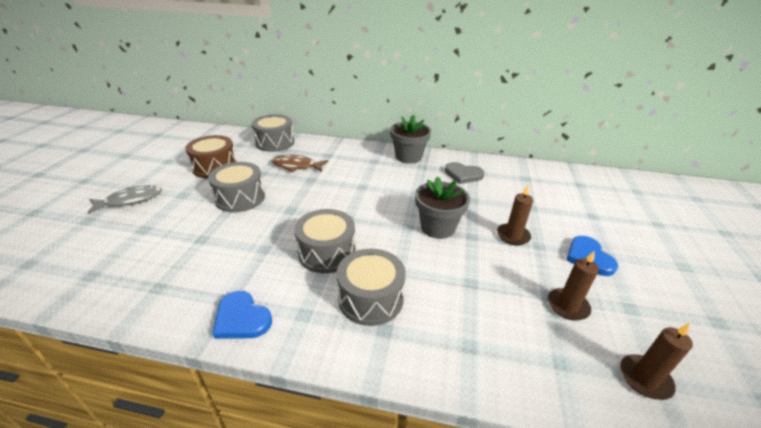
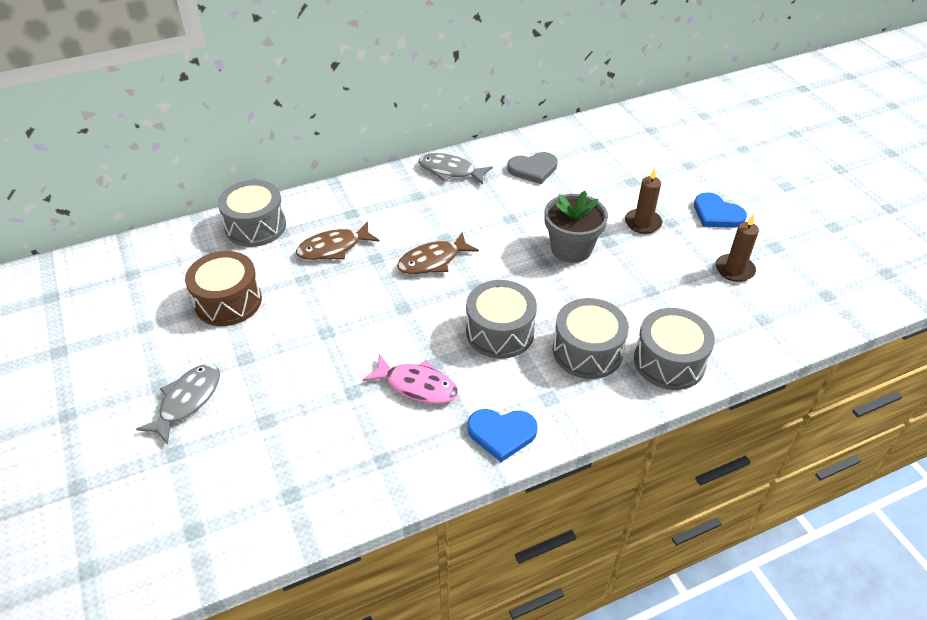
camera: 35 degrees left, 10 degrees up
(237, 256) = (417, 386): none -> pink fish
(240, 198) = (324, 324): grey drum -> grey drum (669, 362)
(339, 194) = (433, 261): none -> brown fish
(408, 157) = (450, 171): grey flower pot -> grey fish
(645, 378) = (817, 299): brown candle -> none

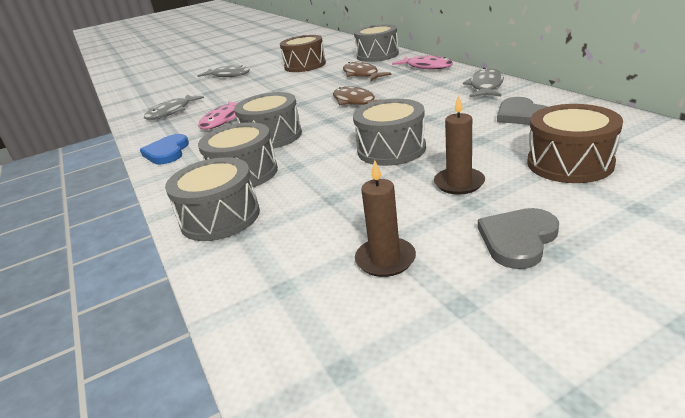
camera: 90 degrees right, 15 degrees down
(337, 459) = (171, 112): none -> grey fish
(351, 195) = (426, 67): none -> pink fish
(571, 249) = (391, 149): grey flower pot -> grey drum
(627, 171) = (569, 163): none -> brown drum
(717, 214) = (518, 239): blue heart -> grey heart

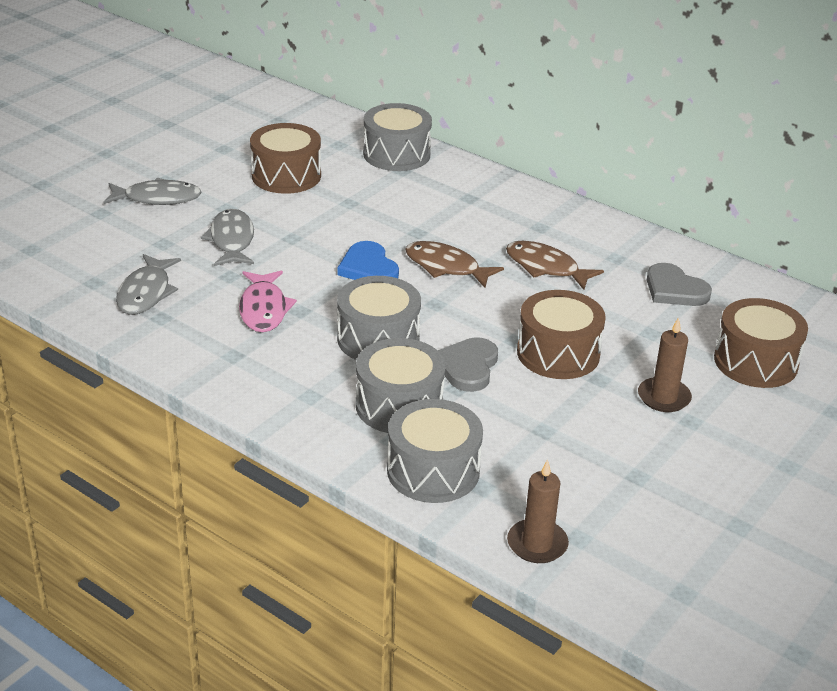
camera: 30 degrees left, 5 degrees up
(167, 152) = (240, 377): blue heart -> blue heart (368, 268)
(362, 75) = (408, 204): brown fish -> brown fish (546, 267)
(385, 259) = (650, 494): brown candle -> brown candle (537, 544)
(391, 149) = (558, 353): grey drum -> brown drum
(426, 67) = (497, 189): pink fish -> none
(485, 86) = (605, 235): grey fish -> grey fish (232, 240)
(518, 239) = (751, 457): grey heart -> grey heart (467, 367)

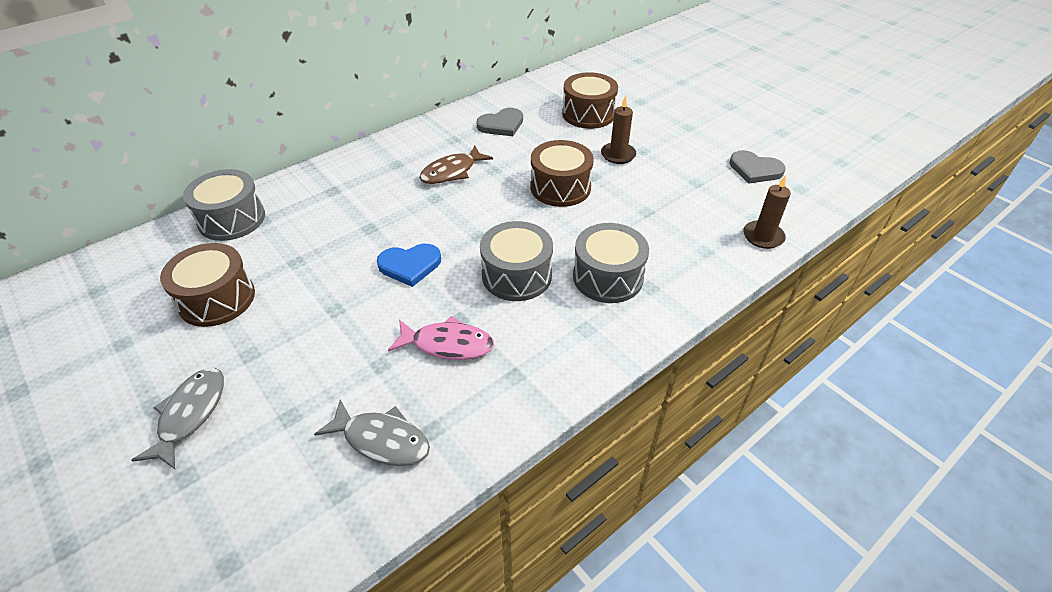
camera: 75 degrees left, 10 degrees up
(232, 240) = (315, 356): grey fish -> none
(433, 471) = (687, 272): grey drum -> none
(446, 267) = (429, 221): brown fish -> none
(467, 367) = (566, 233): grey heart -> grey heart (755, 169)

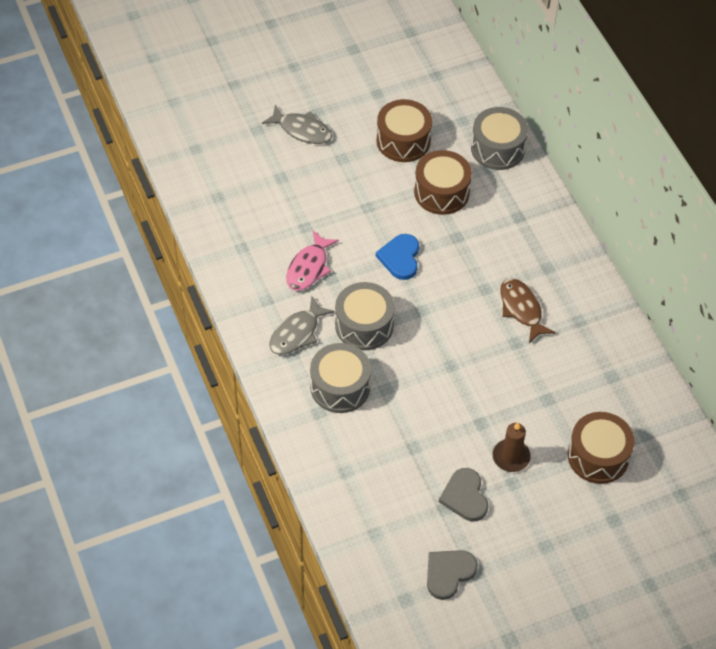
camera: 105 degrees right, 10 degrees up
(382, 440) = (244, 221): grey fish -> grey fish (297, 333)
(501, 125) = (596, 369): grey heart -> grey heart (465, 496)
(560, 187) = (471, 389): brown drum -> brown drum (441, 192)
(763, 236) = (348, 527): brown candle -> none

